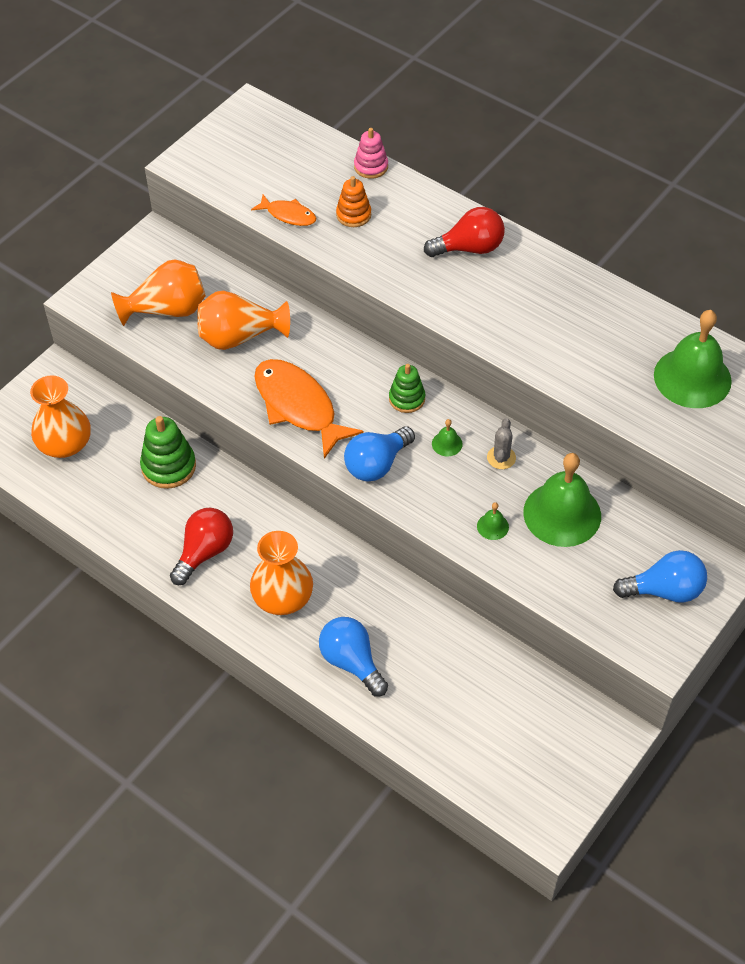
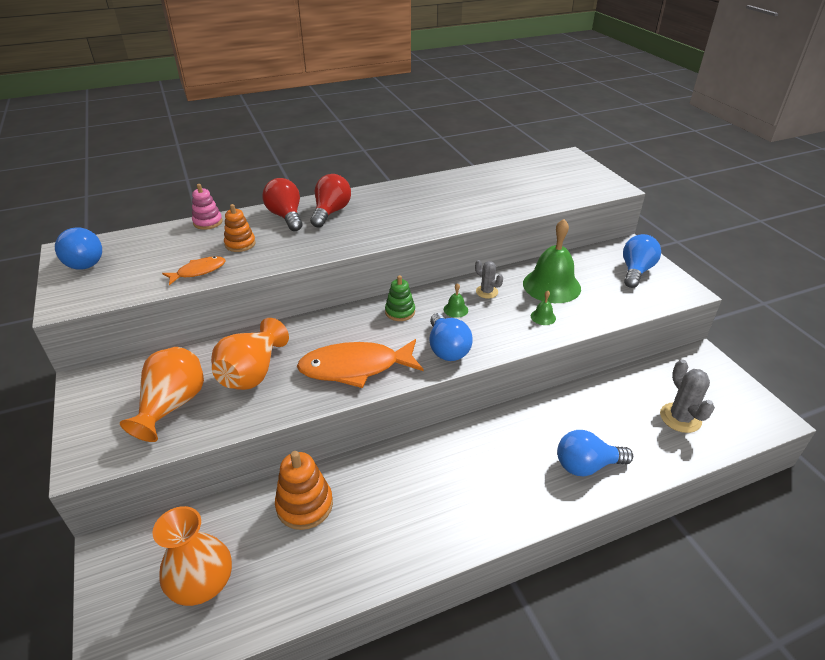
camera: 60 degrees left, 15 degrees down
(168, 466) = (304, 505): green stacking toy -> orange stacking toy
(204, 552) = (417, 518): red light bulb -> red light bulb (286, 216)
(243, 130) = (83, 261): none -> blue light bulb
(282, 598) = (499, 483): orange vase -> none
(482, 731) = (680, 418): none -> grey cactus
(692, 377) = (514, 180): green bell -> none

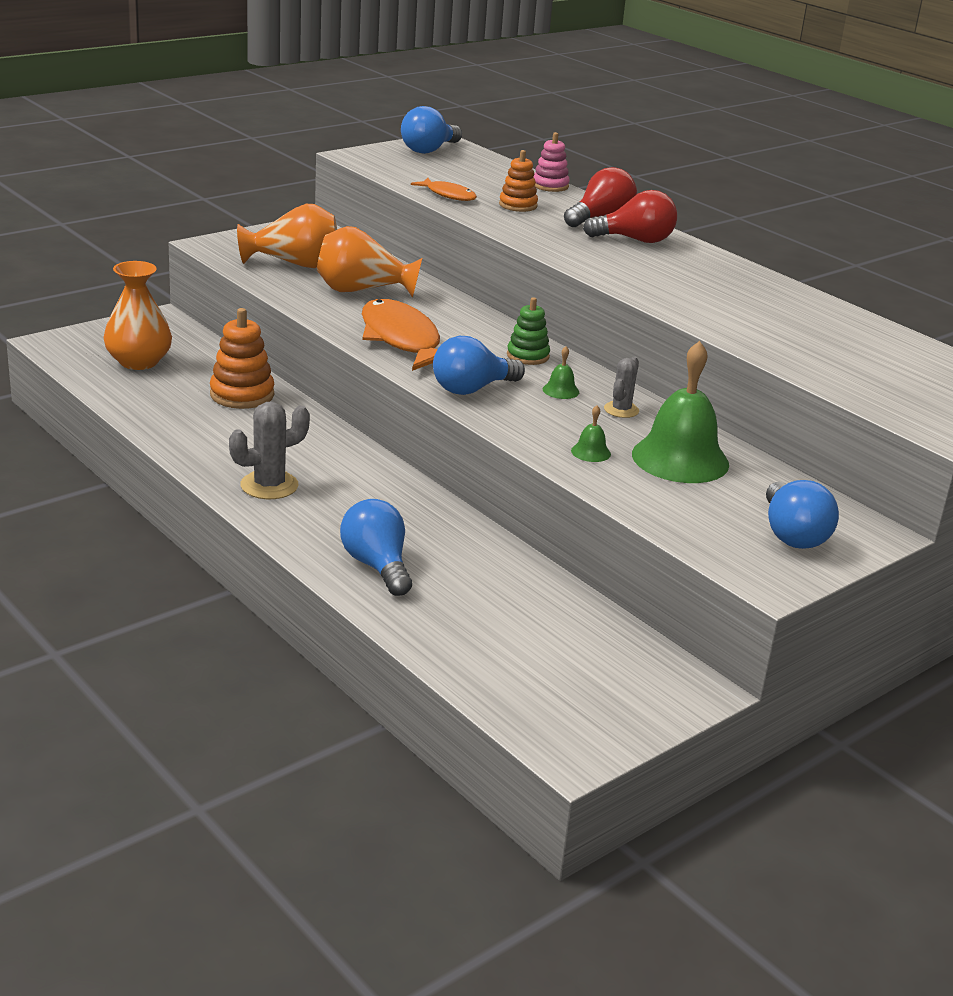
camera: 70 degrees right, 10 degrees down
(636, 271) = (792, 535): blue light bulb -> blue light bulb turned 75 degrees clockwise
(680, 418) = (517, 652): grey cactus -> grey cactus (269, 485)

